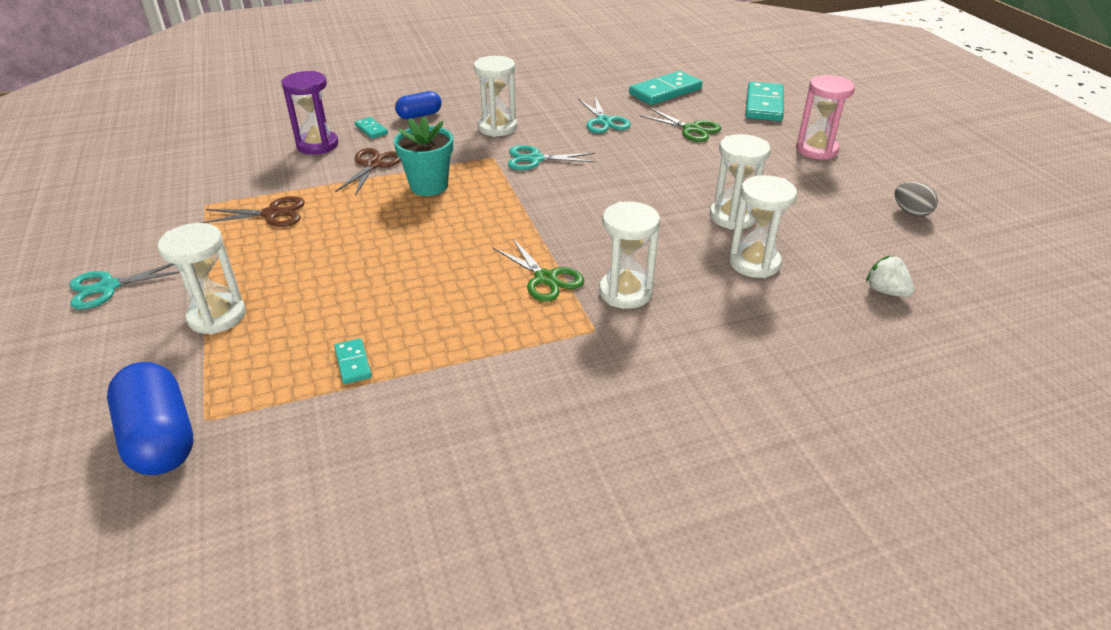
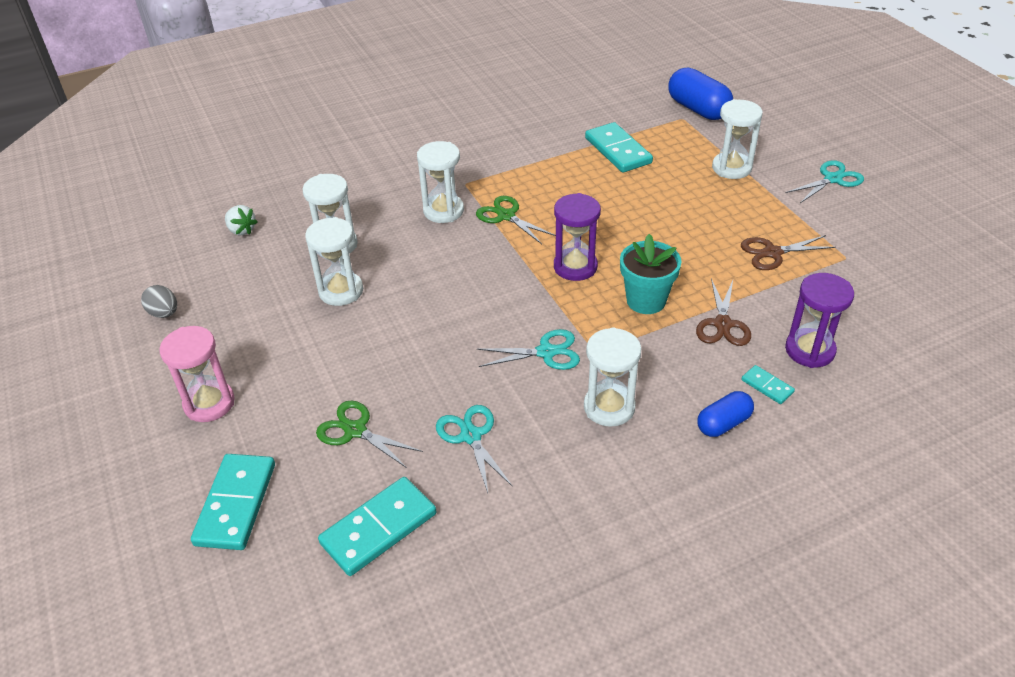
camera: 175 degrees right, 5 degrees up
(353, 363) = (617, 150): turquoise domino -> turquoise domino, size x2.01
(483, 218) = (575, 267): none -> purple hourglass

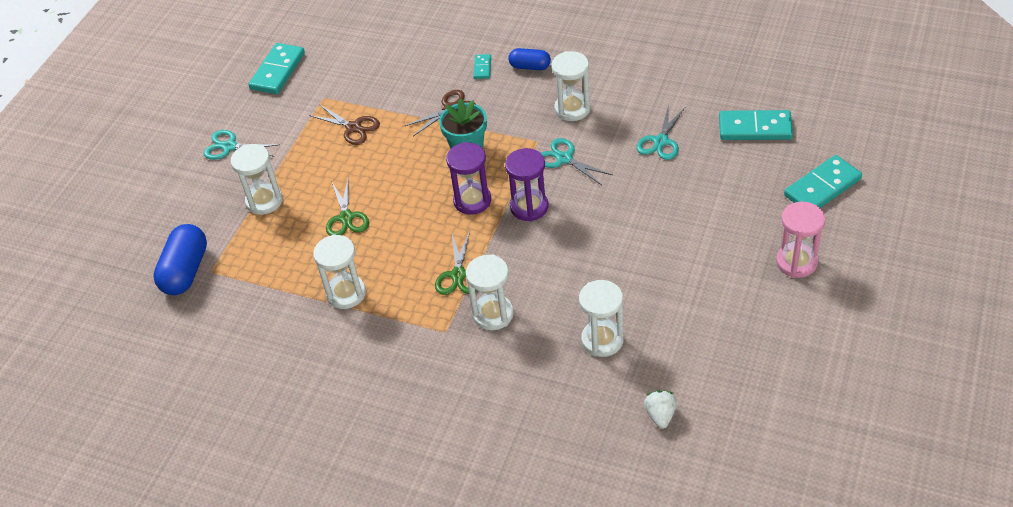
camera: 130 degrees left, 5 degrees up
(164, 313) = (781, 365): grey egg -> none
(341, 291) = (639, 292): white hourglass -> white hourglass (346, 293)
(355, 430) = (721, 185): green scissors -> green scissors (346, 217)
(617, 150) = (302, 276): turquoise domino -> turquoise domino (278, 71)
(809, 350) = (433, 69): purple hourglass -> purple hourglass (529, 207)

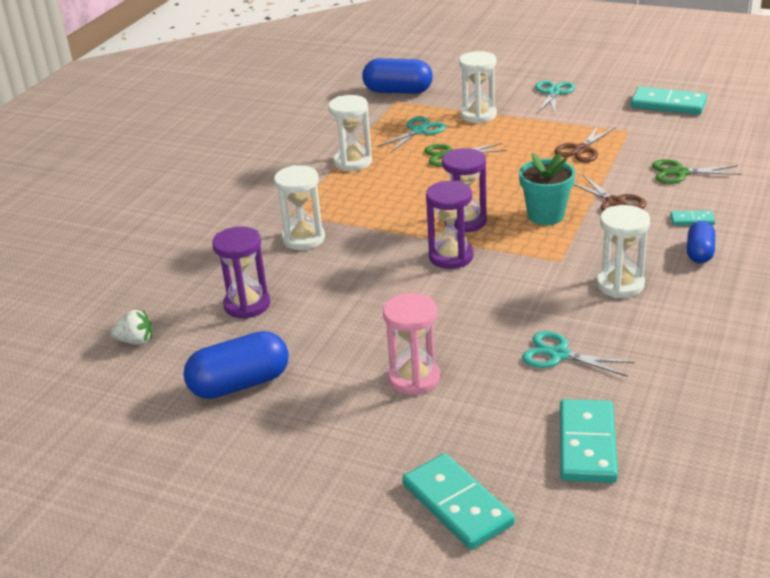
camera: 90 degrees right, 15 degrees down
(458, 275) = (361, 218): green scissors -> green scissors (680, 173)
(564, 159) = (528, 279): turquoise scissors -> turquoise scissors (418, 131)
(602, 340) = (247, 305): white hourglass -> purple hourglass
(713, 325) = (240, 384): none -> blue capsule
(796, 262) = (319, 463): pink hourglass -> pink hourglass (414, 378)

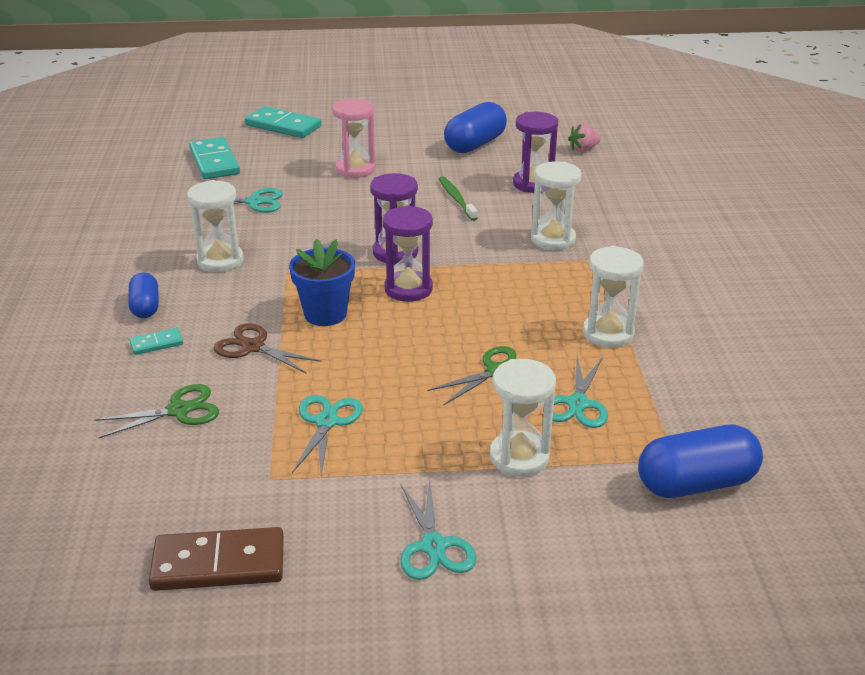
camera: 150 degrees right, 0 degrees up
(135, 341) = (583, 149): white strawberry -> pink strawberry
(341, 304) = (456, 199): none -> green toothbrush
(546, 215) = (325, 314): turquoise flower pot -> blue flower pot
(581, 149) = (326, 422): brown scissors -> turquoise scissors
(668, 104) = (218, 563): turquoise domino -> brown domino

